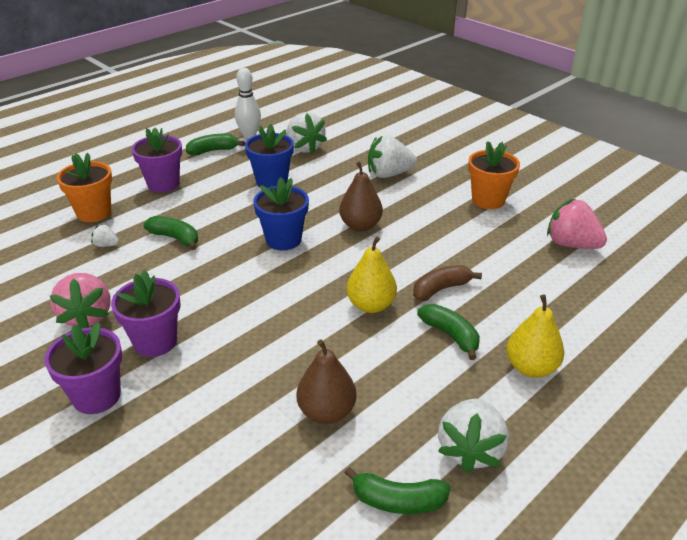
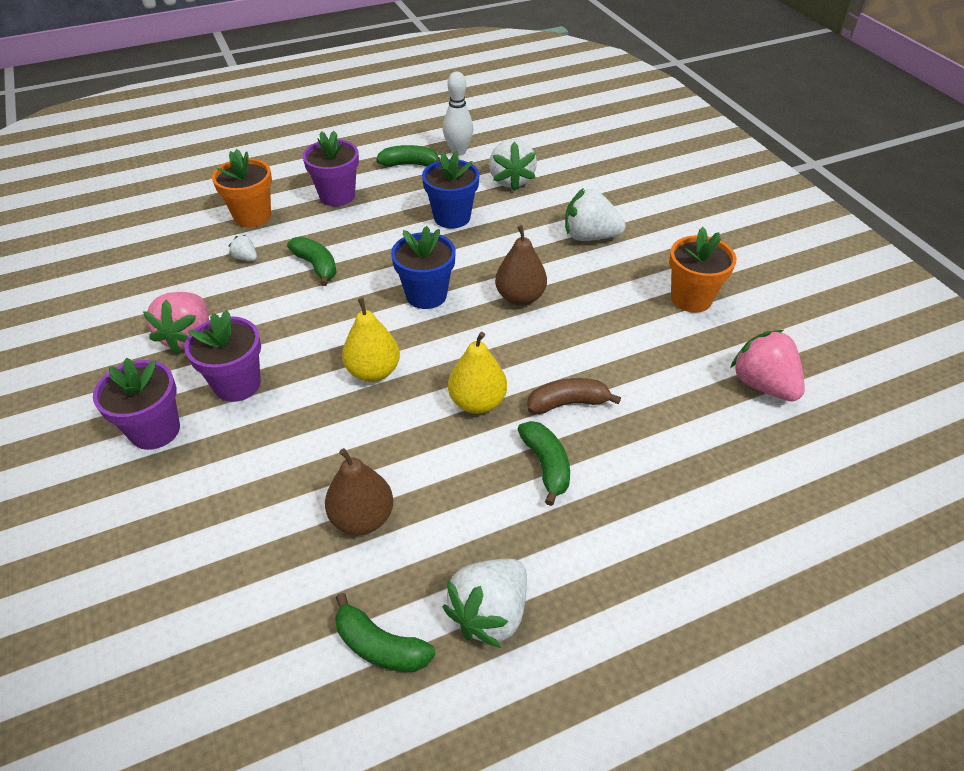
camera: 20 degrees right, 10 degrees up
(531, 367) = (616, 534): yellow pear -> yellow pear (373, 371)

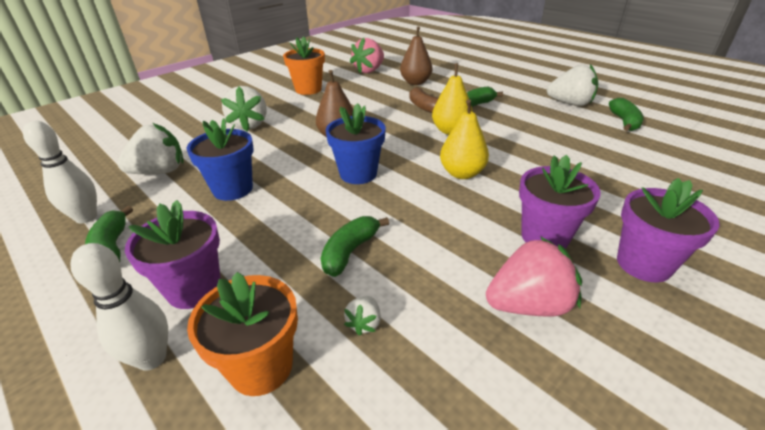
camera: 110 degrees left, 10 degrees down
(293, 182) = (152, 358): none -> white bowling pin
(362, 518) = (573, 144): brown pear -> brown pear (415, 82)

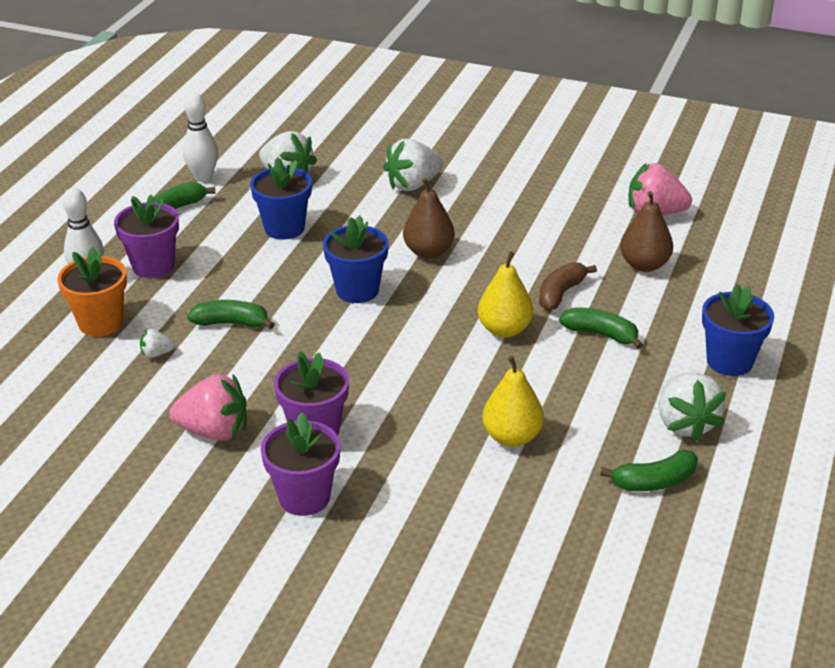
camera: 65 degrees right, 0 degrees up
(308, 89) = (542, 187): orange flower pot -> none
(462, 173) = (403, 358): yellow pear -> yellow pear (512, 437)
(517, 83) = (729, 361): none -> blue flower pot
(528, 304) = (214, 431): pink strawberry -> pink strawberry turned 45 degrees counterclockwise

